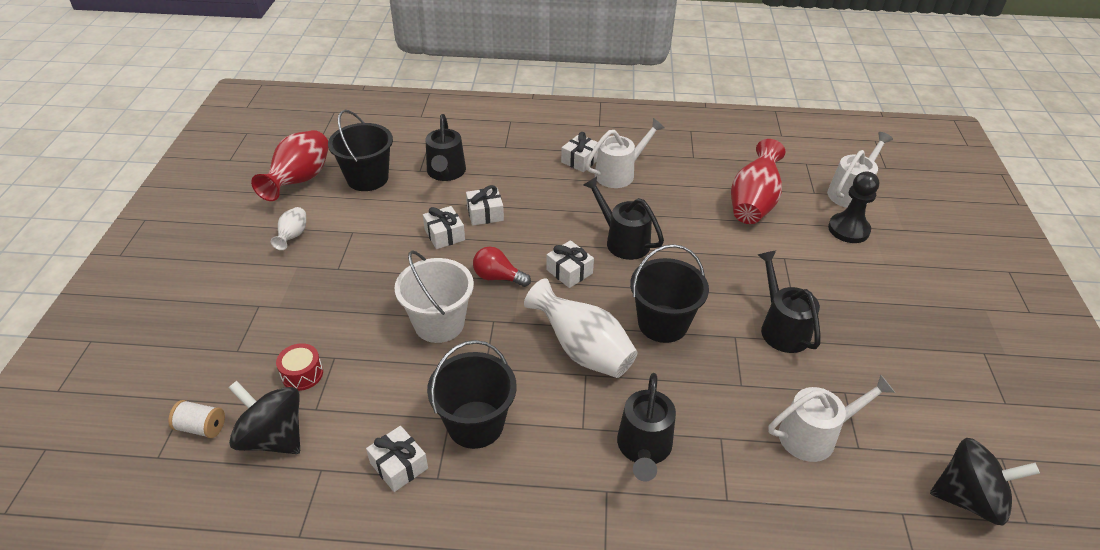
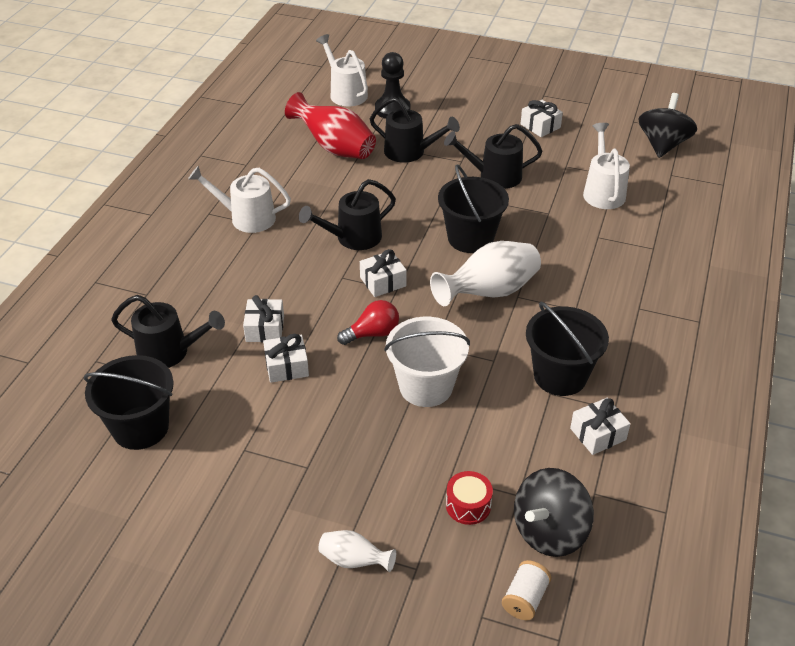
camera: 75 degrees left, 0 degrees up
(293, 236) = (226, 510): white vase -> white vase (354, 561)
(300, 181) = (106, 501): red vase -> none
(498, 277) = (372, 333): red light bulb -> red light bulb turned 150 degrees counterclockwise
(580, 160) = (207, 240): white gift -> white gift (540, 126)
(619, 173) = (246, 218): white watering can -> white watering can turned 60 degrees counterclockwise
(643, 449) = (602, 279): black watering can -> black watering can (410, 152)

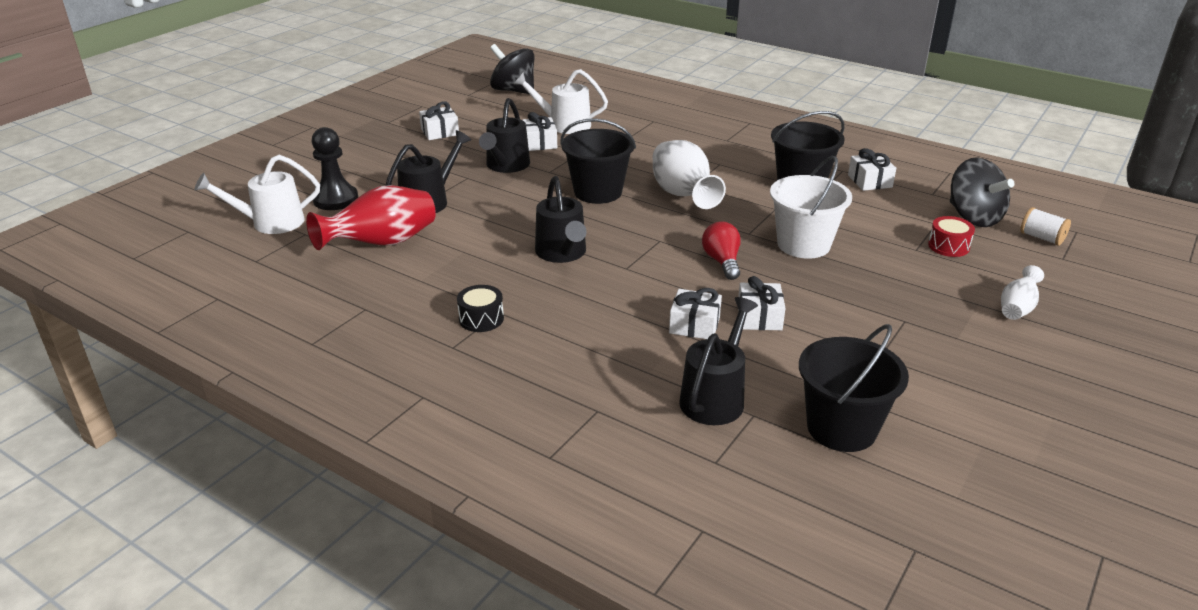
camera: 75 degrees left, 10 degrees down
(246, 218) = (481, 319): white watering can -> black drum
(383, 282) = (644, 246): white gift -> white gift (540, 143)

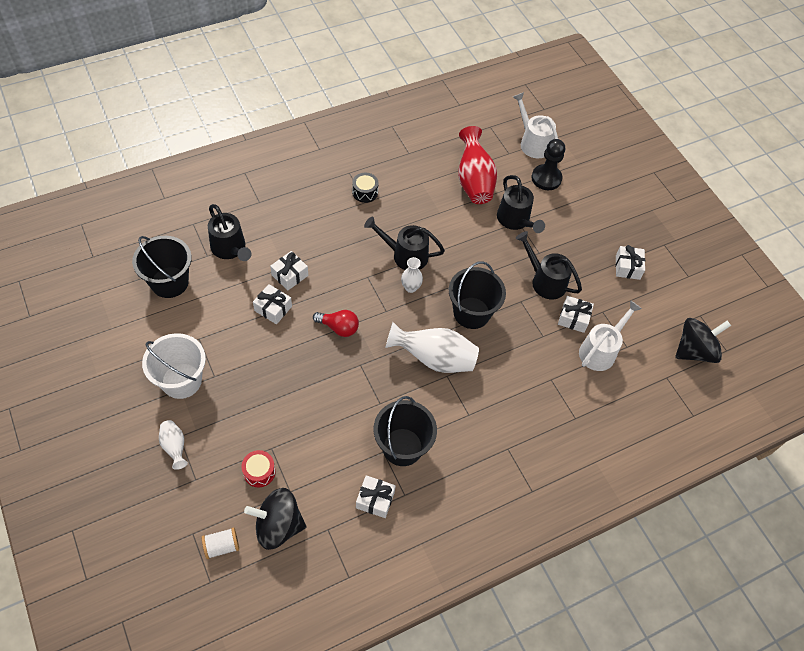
camera: 115 degrees right, 25 degrees up
(270, 223) = (532, 142): white watering can -> white watering can turned 45 degrees counterclockwise
(607, 235) = (410, 287): none -> white vase
(803, 244) = (325, 385): white bucket -> white bucket (181, 381)

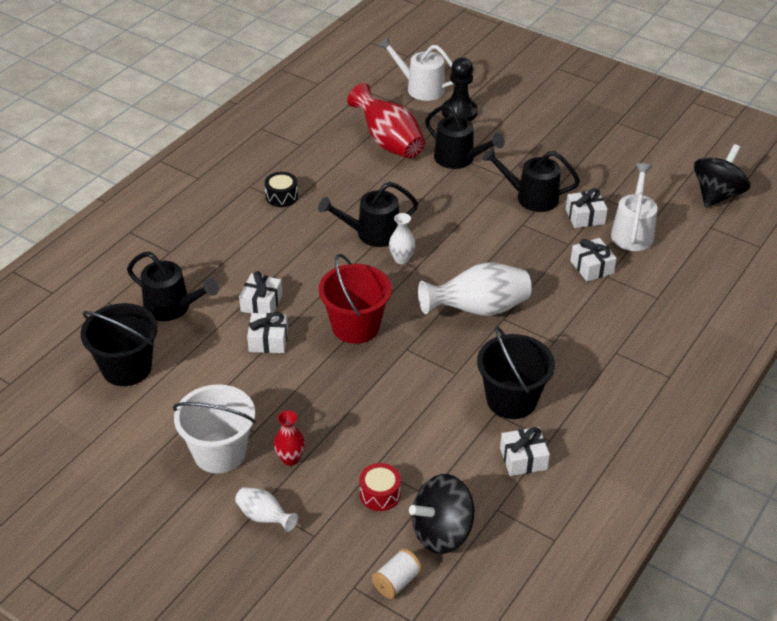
camera: 25 degrees left, 15 degrees down
(222, 411) = (290, 459): none -> red vase
(339, 327) = (355, 326): red light bulb -> red bucket
(471, 313) = (482, 254): black bucket -> none
(627, 267) = (599, 154): white gift -> white gift (591, 267)

